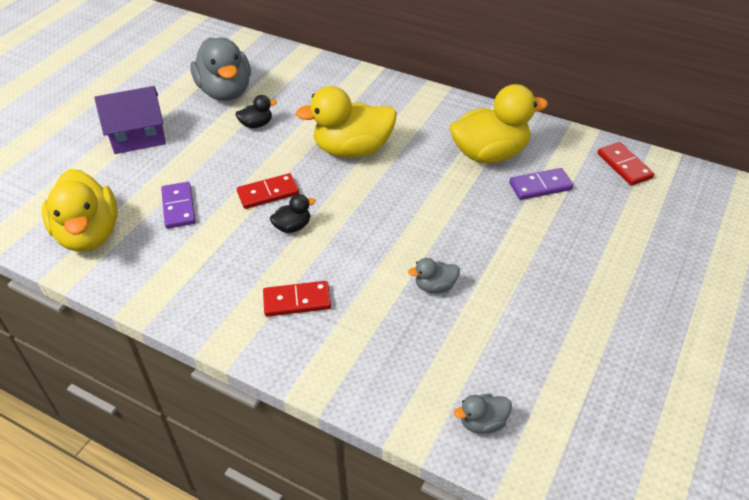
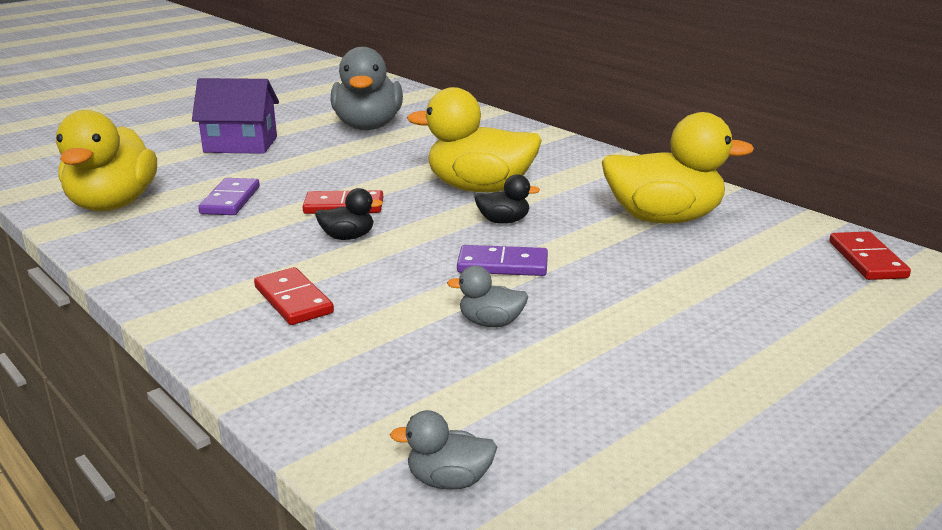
camera: 20 degrees right, 20 degrees down
(256, 124) = (380, 154): black duck -> black duck (503, 221)
(297, 301) = (293, 300): red domino -> red domino turned 45 degrees clockwise
(540, 186) = (719, 258): purple domino -> purple domino (502, 265)

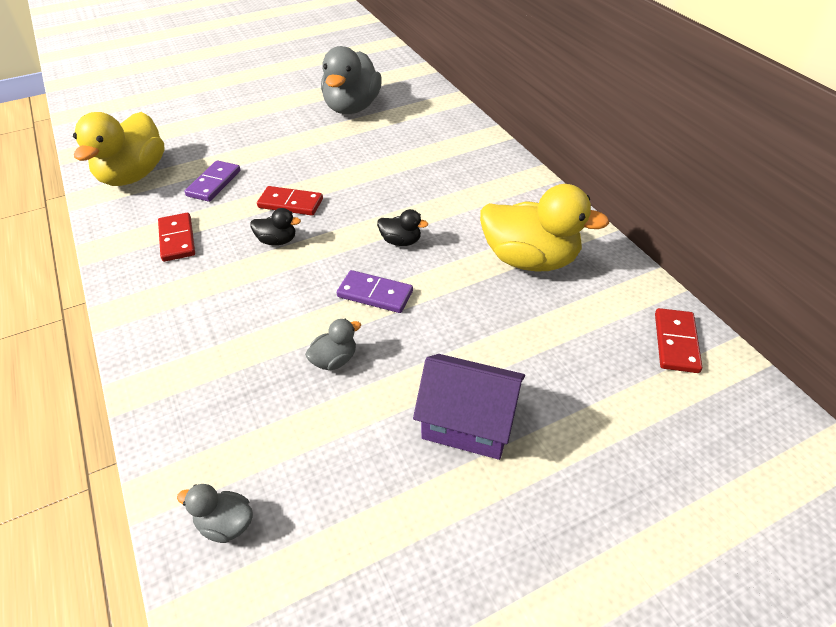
camera: 15 degrees right, 20 degrees up
(241, 145) = (249, 117): purple house -> purple house (468, 423)
(293, 300) = (208, 306): red domino -> red domino (177, 239)
(479, 189) = (401, 198): yellow duck -> none
(491, 323) = (334, 360): grey duck -> grey duck turned 120 degrees clockwise

